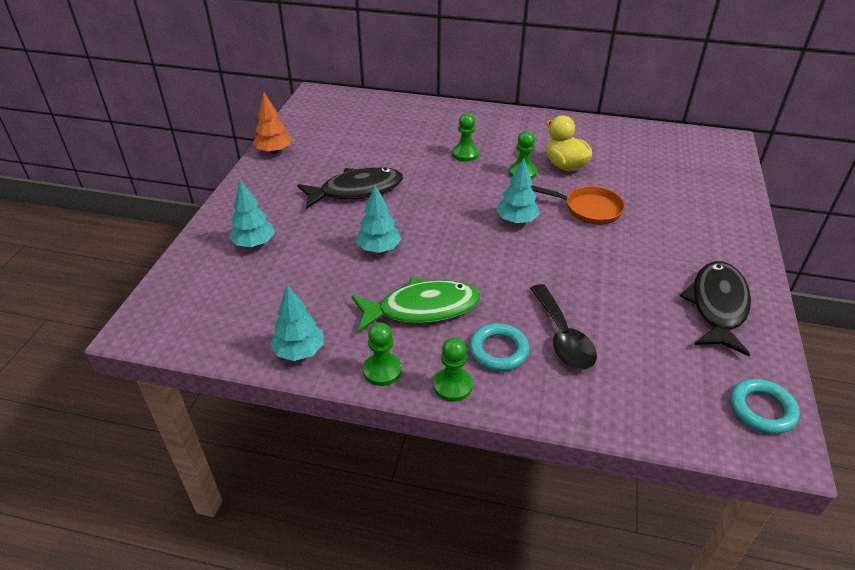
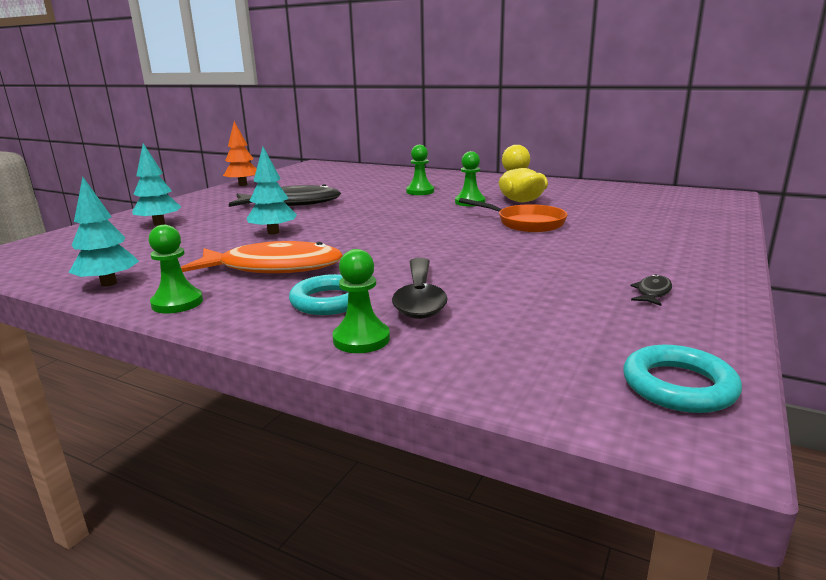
camera: 15 degrees right, 20 degrees down
(422, 309) = (274, 268): green fish -> orange fish
(452, 385) = (244, 321): green pawn -> green pawn (361, 339)
(516, 221) = (437, 225): turquoise tree -> none
(717, 306) = (652, 292): black fish -> black fish, size x0.40

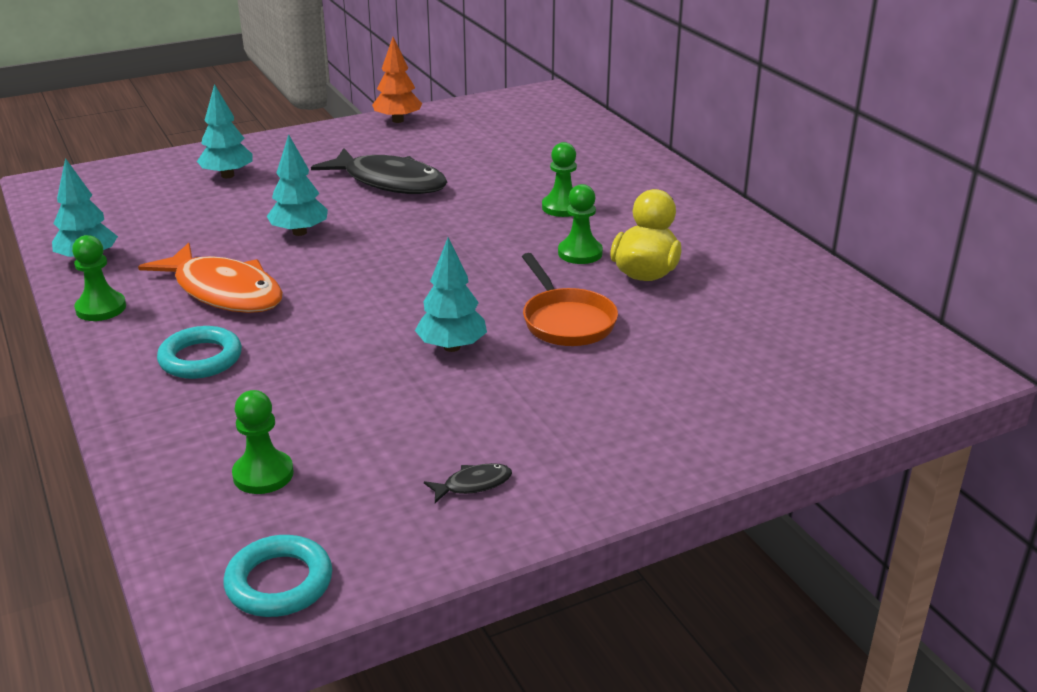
camera: 35 degrees right, 10 degrees up
(361, 339) = (157, 415): green pawn -> green pawn (263, 474)
(420, 298) = (270, 390): black spoon -> none
(490, 248) = (452, 347): none -> turquoise tree

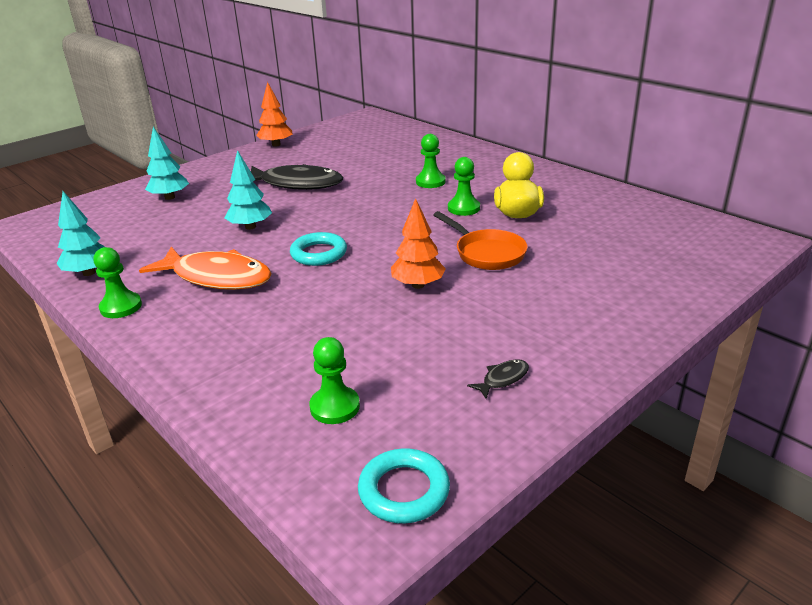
camera: 15 degrees left, 0 degrees up
(200, 359) = (228, 329): turquoise ring -> turquoise ring (319, 253)
(452, 347) = (418, 285): turquoise tree -> orange tree

